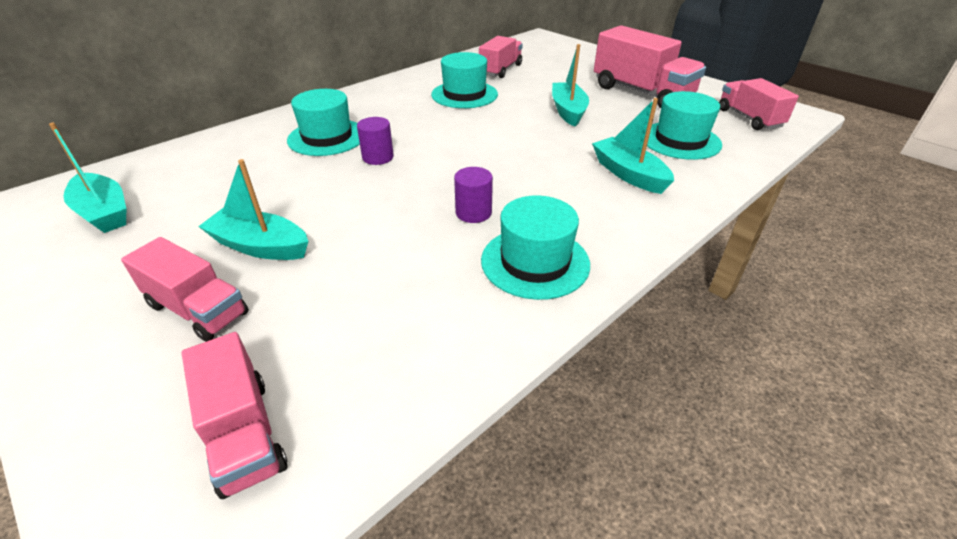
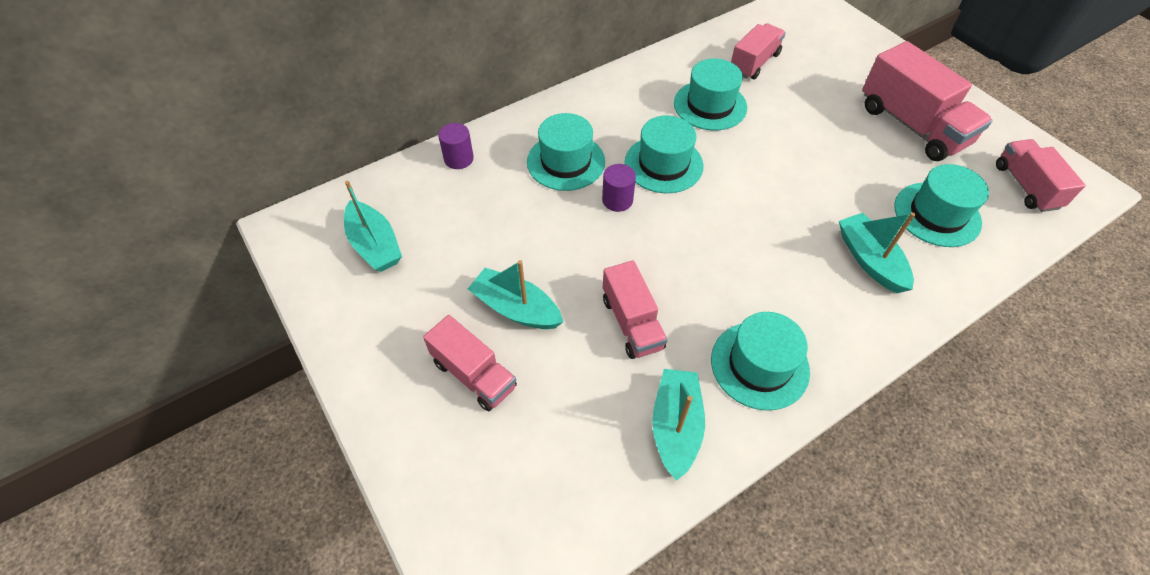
camera: 10 degrees right, 15 degrees up
(244, 433) = (525, 501): pink truck -> pink truck (632, 323)
(423, 131) = (663, 164): none -> turquoise hat
(473, 213) = (708, 293): purple cylinder -> purple cylinder (459, 159)
(568, 111) = (822, 149): turquoise boat -> turquoise boat (675, 426)

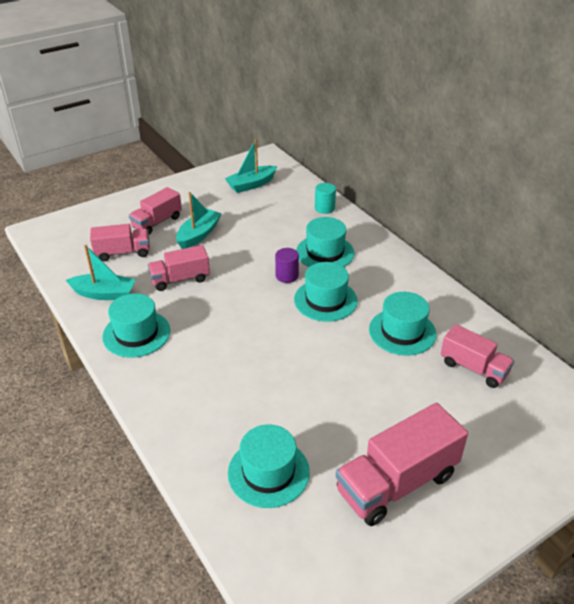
camera: 90 degrees right, 15 degrees down
(459, 159) = (324, 208): purple cylinder -> turquoise cylinder
(869, 260) = (219, 410): turquoise boat -> none
(1026, 186) = (308, 569): pink truck -> pink truck (123, 253)

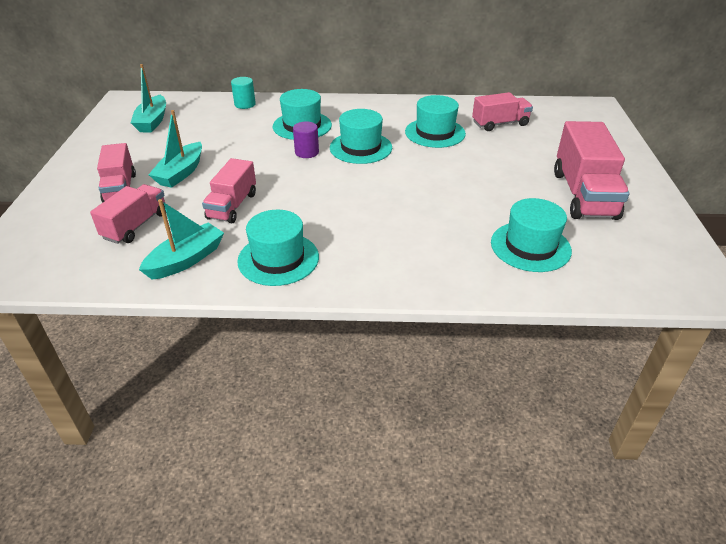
camera: 55 degrees left, 0 degrees up
(198, 235) = (181, 173): turquoise boat -> turquoise boat turned 135 degrees counterclockwise

